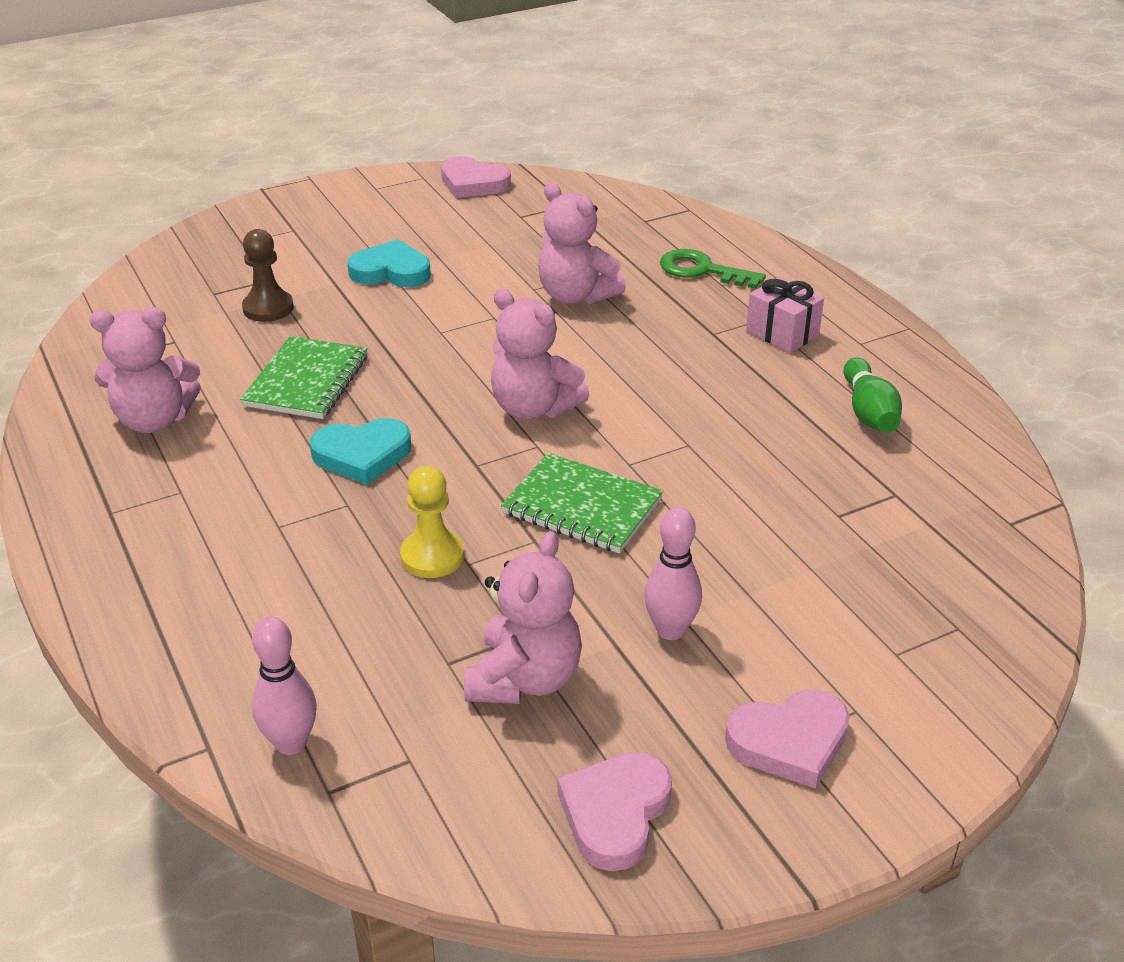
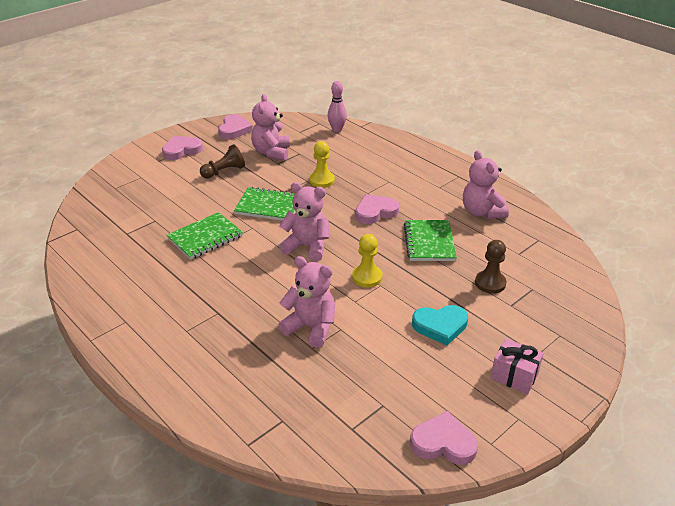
camera: 165 degrees right, 0 degrees up
(154, 420) = (481, 212): pink teddy bear -> pink teddy bear turned 90 degrees counterclockwise
(362, 455) = (375, 212): turquoise heart -> pink heart
(455, 344) = (367, 277): none -> yellow pawn
(670, 630) = (224, 171): pink bowling pin -> brown pawn
(702, 270) = (229, 368): green key -> none
(728, 457) = (205, 237): none -> green notebook
(782, 333) = (174, 319): pink gift -> pink gift (514, 376)
(868, 412) = (130, 273): green bowling pin -> none

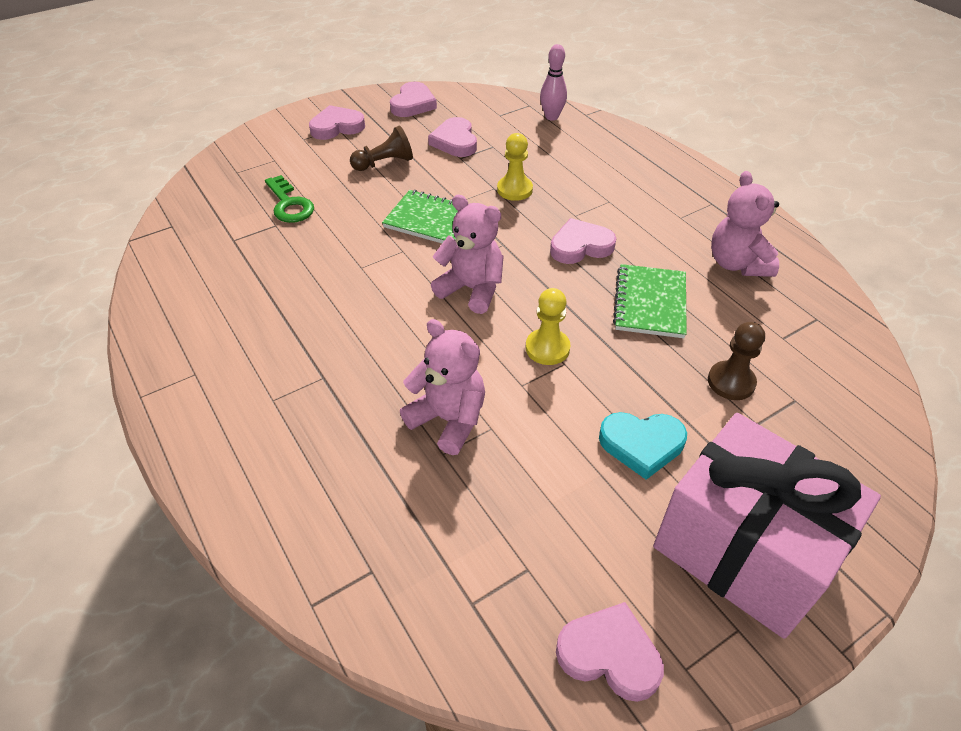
camera: 10 degrees right, 10 degrees up
(161, 206) = (289, 204): none -> green key
(205, 237) = (335, 258): green notebook -> none
(271, 152) = (455, 141): pink teddy bear -> pink heart
(514, 376) = (743, 550): pink gift -> pink gift, size x2.32

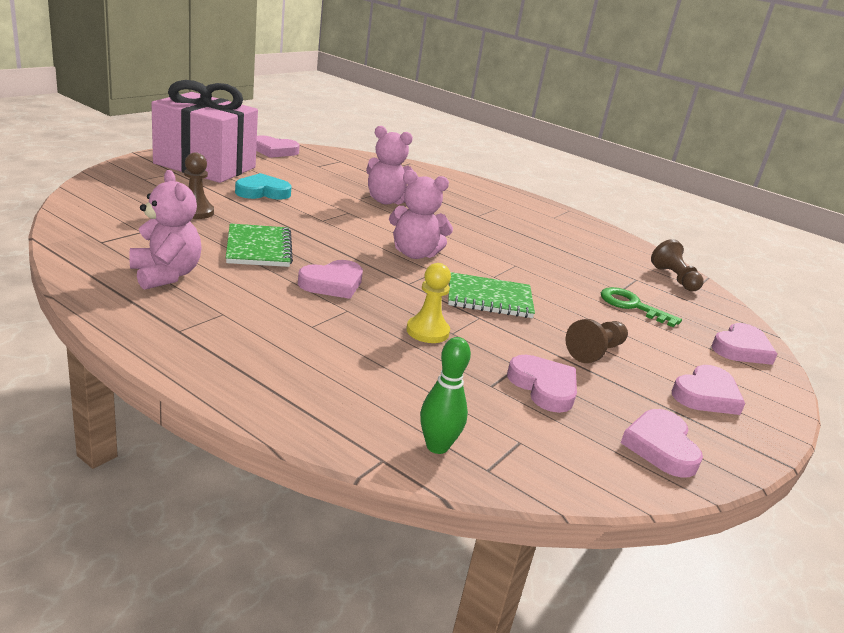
camera: 155 degrees right, 20 degrees down
(182, 238) = (674, 278): none -> brown pawn
(245, 156) = (741, 349): none -> pink heart
(547, 348) = (338, 226): yellow pawn -> none
(551, 117) = (437, 446): pink bowling pin -> green bowling pin

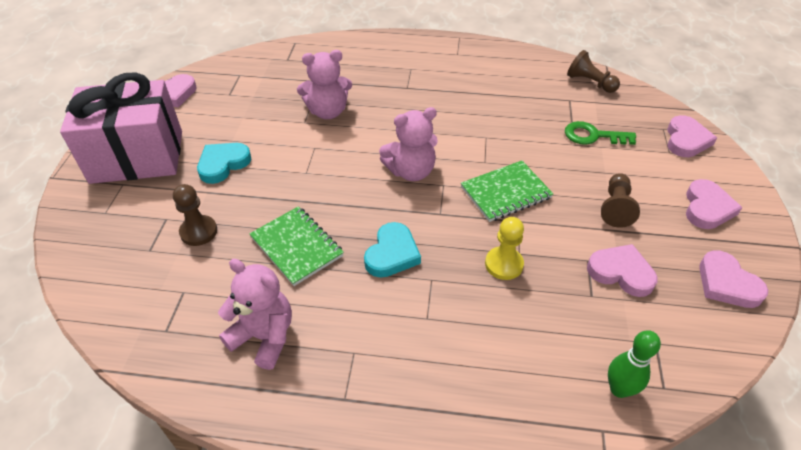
camera: 25 degrees left, 20 degrees up
(332, 284) = (392, 254): pink heart -> turquoise heart

